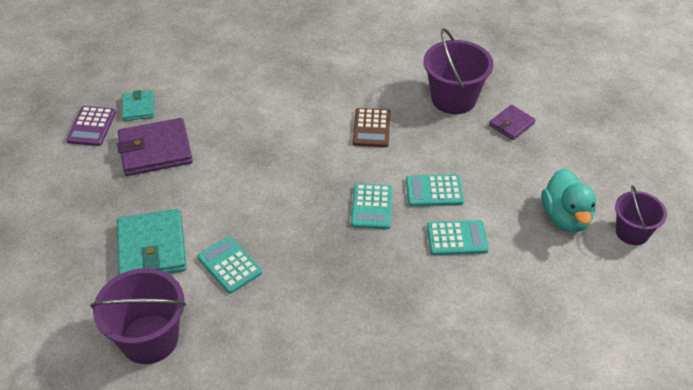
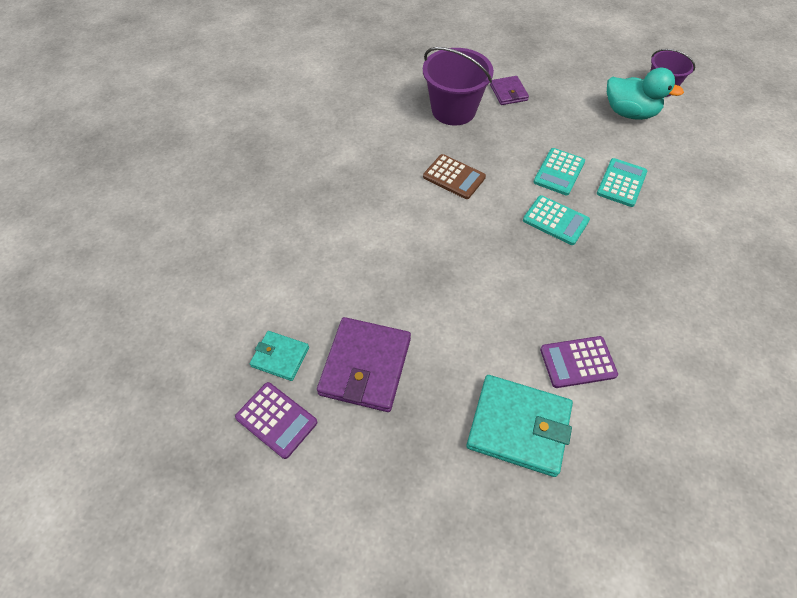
camera: 60 degrees left, 10 degrees up
(149, 339) = (651, 478): purple bucket -> none
(229, 265) = (577, 362): turquoise calculator -> purple calculator

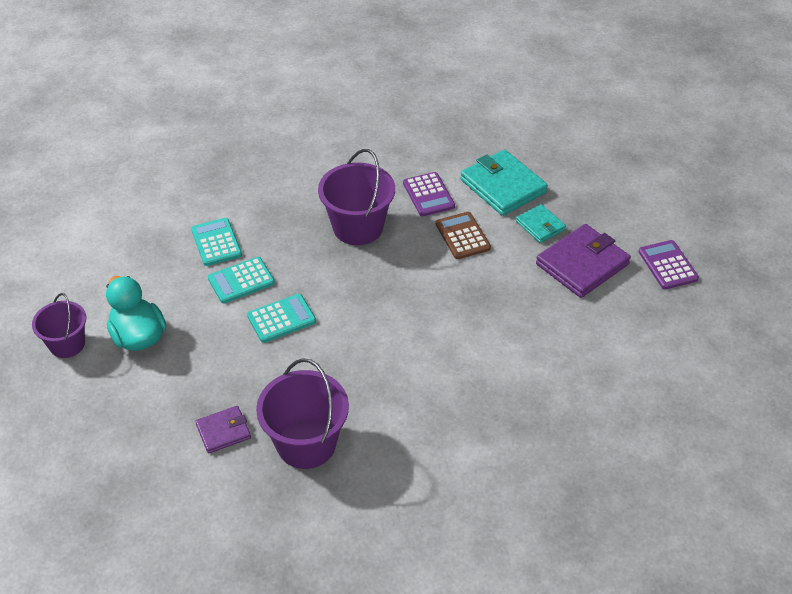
camera: 145 degrees left, 10 degrees down
(280, 357) = (645, 301): turquoise wallet -> turquoise wallet (540, 226)
(454, 177) = (382, 367): brown calculator -> brown calculator (462, 236)
(508, 92) = (223, 431): purple wallet -> purple wallet turned 45 degrees clockwise
(555, 220) = (335, 282): turquoise calculator -> turquoise calculator (216, 242)
(577, 362) = (428, 195): purple calculator -> purple calculator turned 45 degrees clockwise
(597, 282) = (358, 227): none -> purple bucket

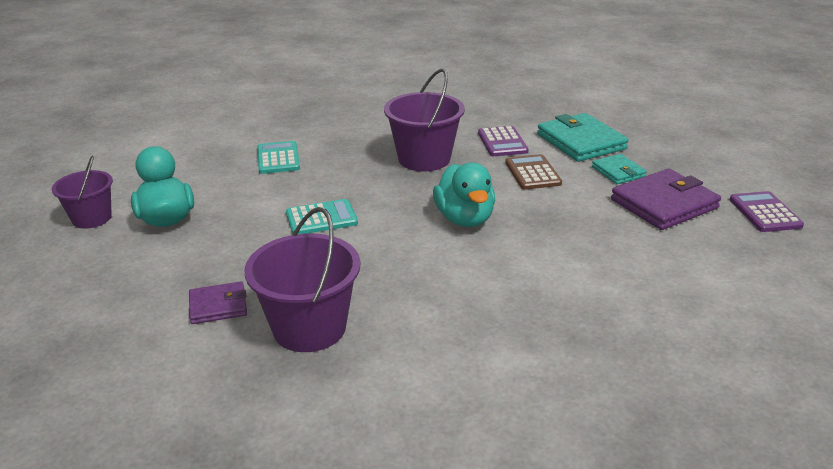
camera: 10 degrees right, 15 degrees down
(241, 281) = (291, 187): turquoise calculator -> none
(410, 304) = (464, 219): none -> turquoise duck

